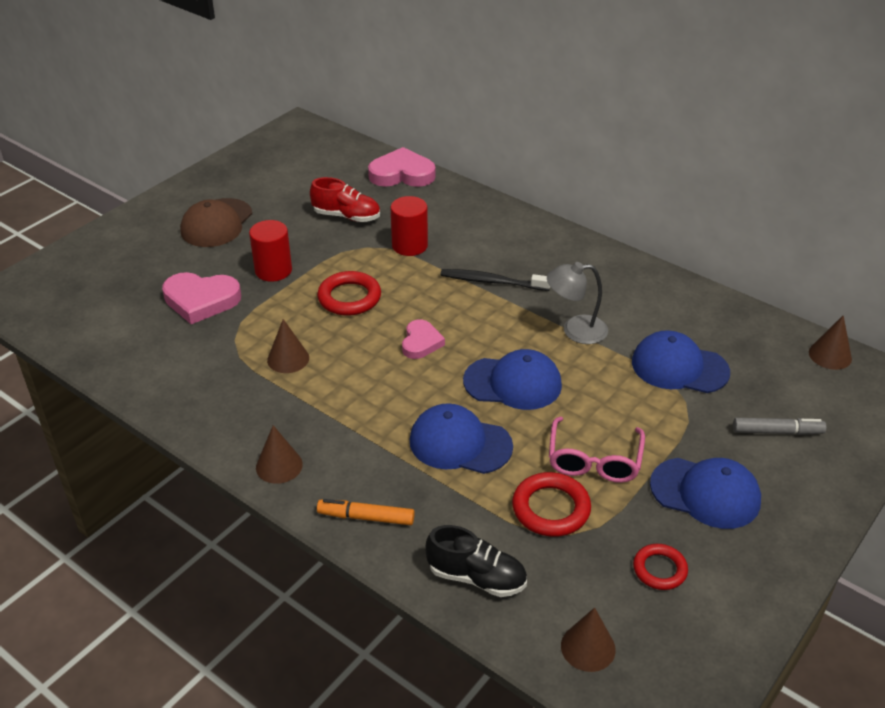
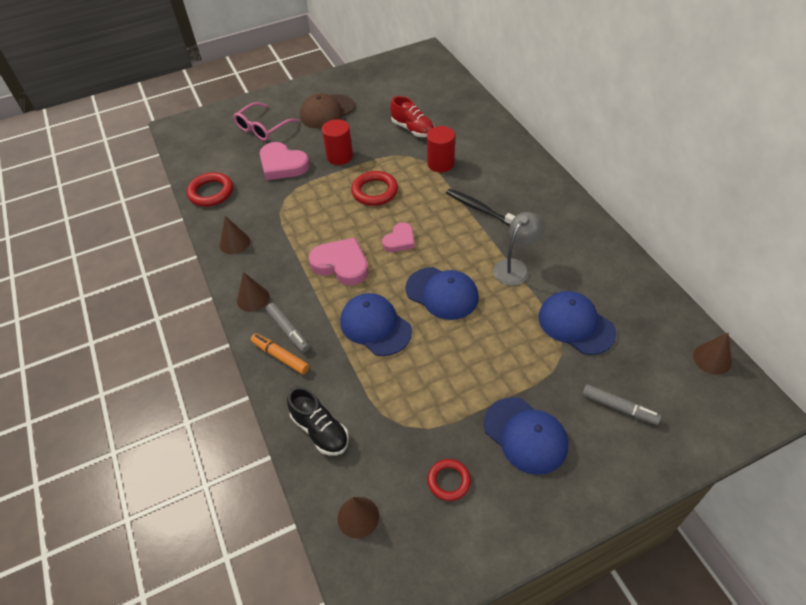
camera: 30 degrees right, 10 degrees up
(288, 359) = (307, 224): brown cone -> brown cone (235, 243)
(354, 485) = (288, 330): none -> grey marker
(402, 174) = (472, 106): pink heart -> pink heart (341, 264)
(551, 508) = (403, 400): red ring -> red ring (211, 192)
(575, 330) = (515, 267): grey lamp -> grey lamp turned 105 degrees clockwise
(594, 460) = (459, 375): pink glasses -> pink glasses (262, 128)

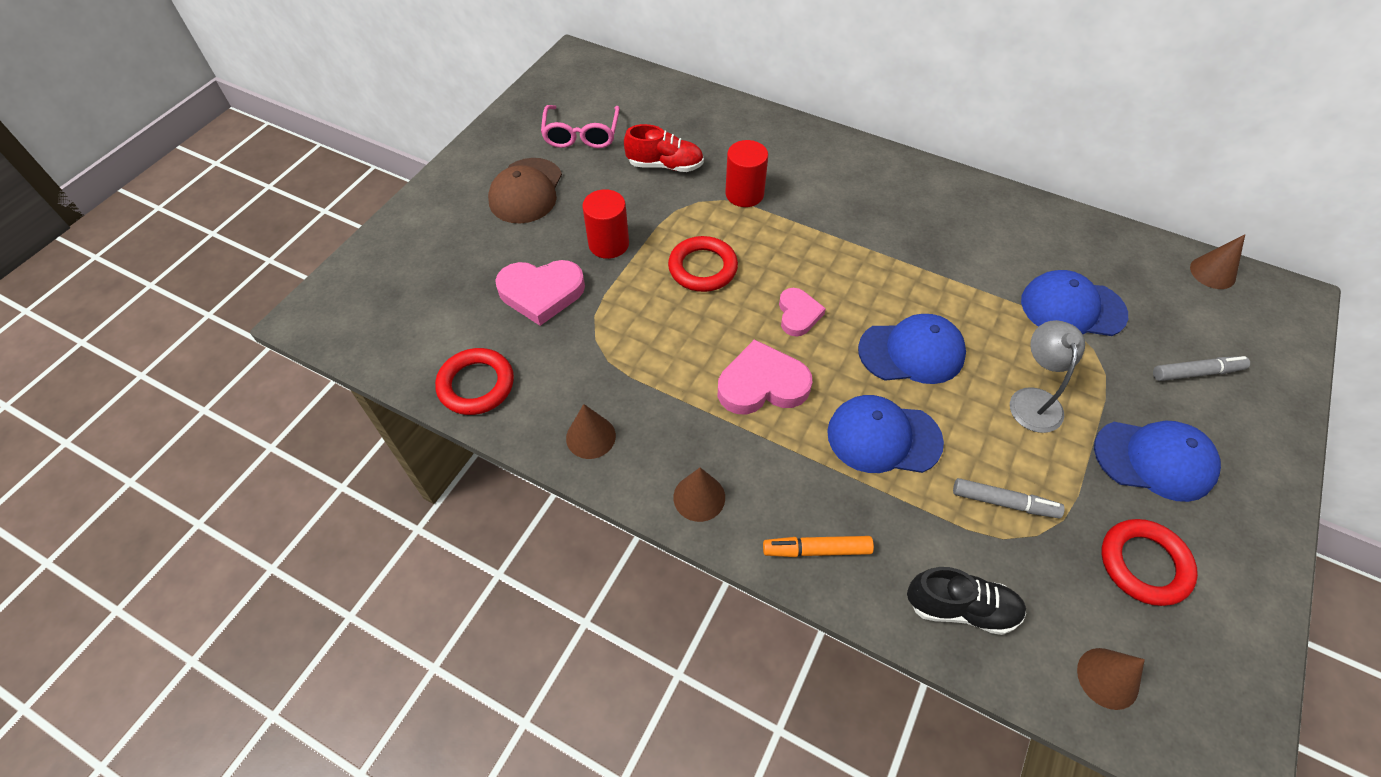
camera: 40 degrees left, 5 degrees up
(262, 128) = (455, 255): pink glasses -> pink glasses (581, 135)
(288, 330) = (790, 510): grey marker -> grey marker (1004, 502)
(449, 481) = (1144, 564): red ring -> red ring, size x1.53
(480, 209) = (846, 228): black toothbrush -> none
(515, 267) = (952, 277): grey lamp -> grey lamp (1033, 400)

